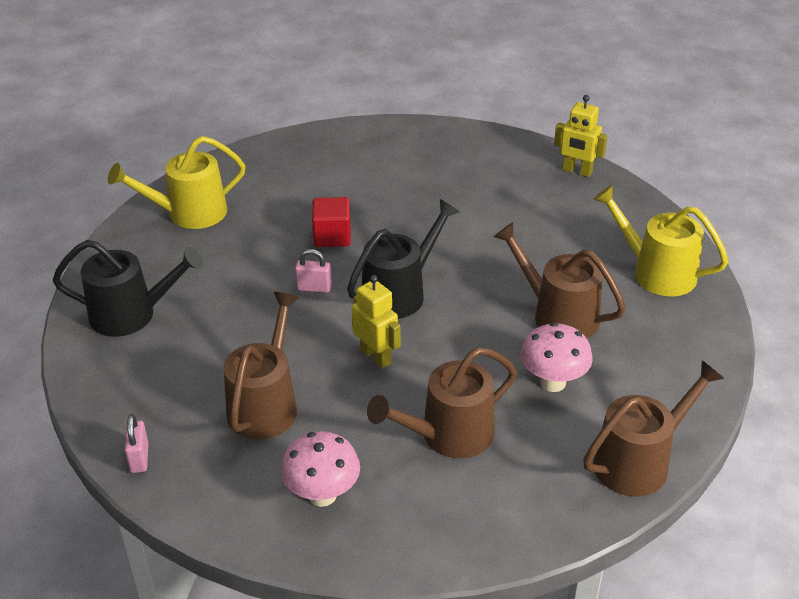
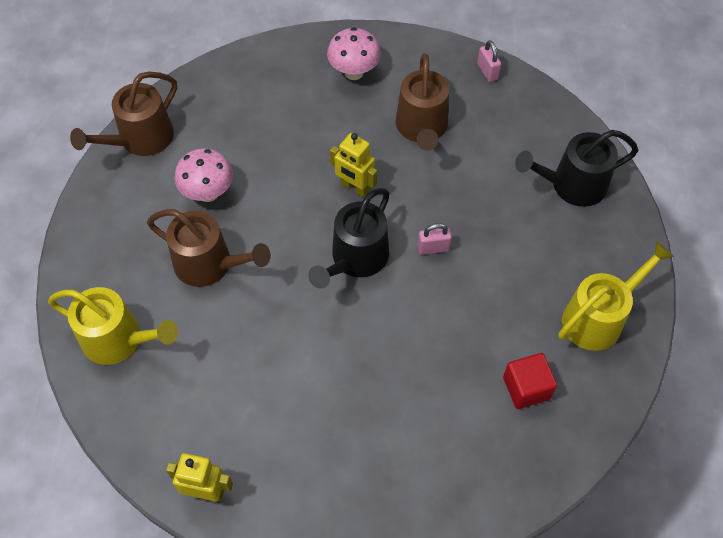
camera: 165 degrees right, 20 degrees up
(332, 236) = (443, 317): red cube -> red cube (526, 388)
(449, 435) = (280, 132): brown watering can -> none

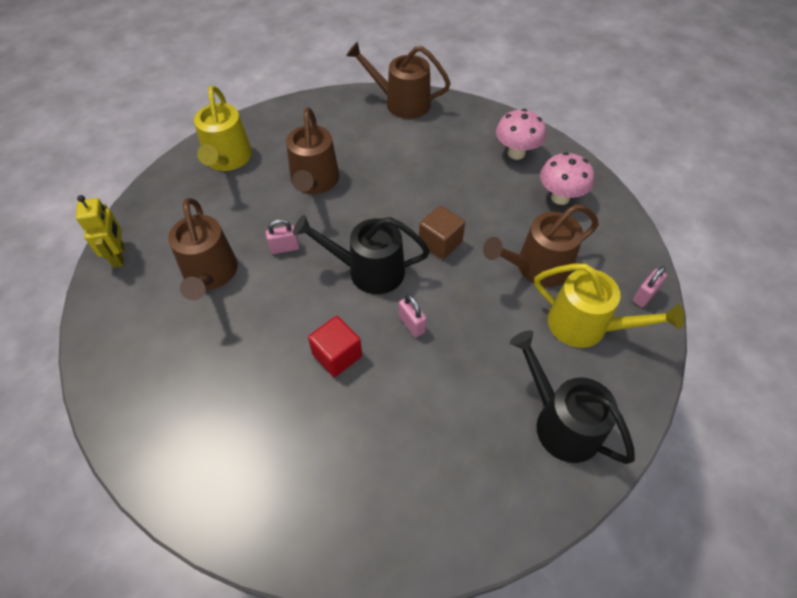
camera: 65 degrees right, 5 degrees down
(208, 193) = (377, 156): pink mushroom -> pink mushroom (516, 153)
(284, 403) = (210, 274): none -> brown watering can
(287, 322) = (285, 248): none -> pink padlock
(354, 187) = (440, 243): yellow robot -> brown cube
(526, 388) = (295, 461): red cube -> red cube (337, 355)
(598, 318) = (409, 507): yellow watering can -> yellow watering can (585, 325)

